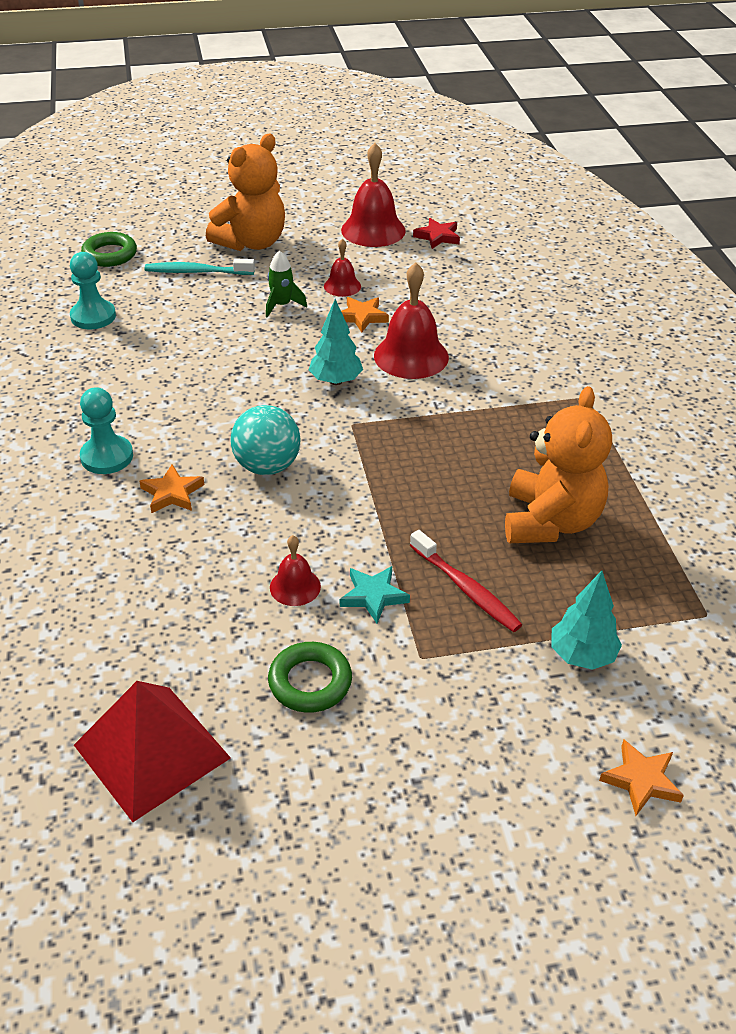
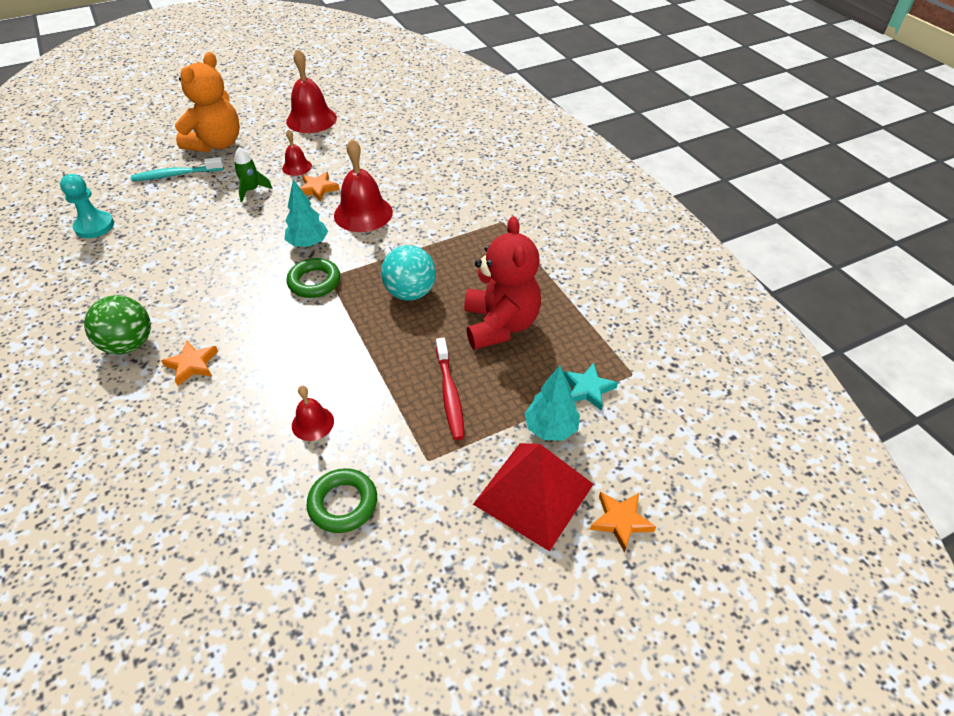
camera: 15 degrees left, 5 degrees up
(107, 457) = (129, 344): turquoise pawn -> green ball
(110, 254) = (99, 172): green ring -> green ring (314, 282)
(152, 751) = (220, 601): red pyramid -> red pyramid (533, 493)
(267, 466) = (267, 325): turquoise ball -> turquoise ball (410, 293)
(373, 596) = (378, 416): turquoise star -> turquoise star (588, 389)
(437, 237) = (362, 117): red star -> none
(466, 589) = (449, 394): red toothbrush -> red toothbrush turned 45 degrees clockwise
(550, 522) = (500, 325): orange teddy bear -> red teddy bear

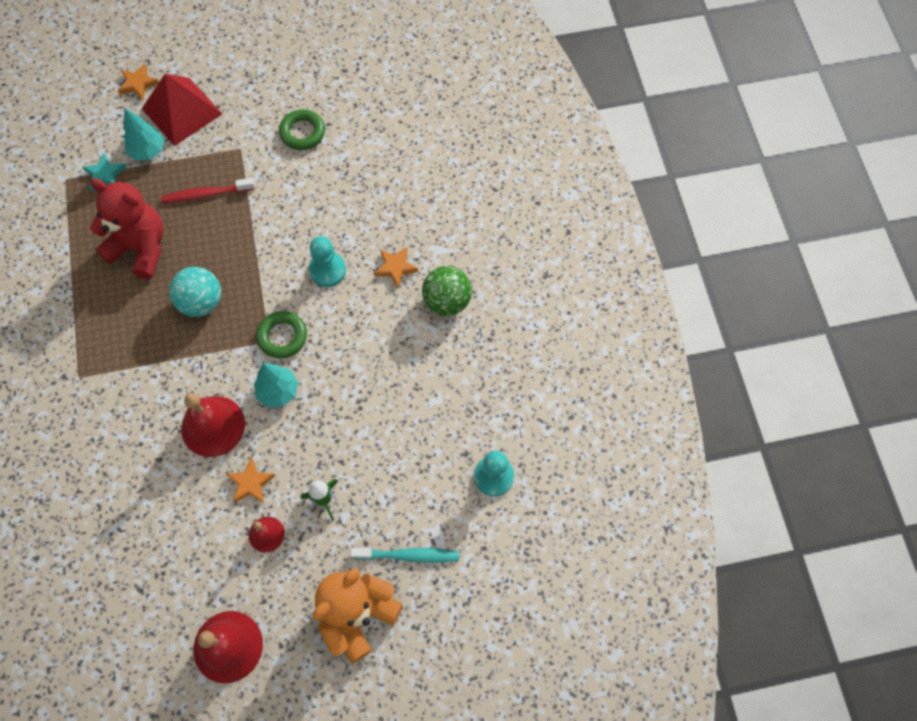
camera: 165 degrees left, 20 degrees up
(276, 346) = (327, 270): none -> turquoise pawn
(312, 423) = (311, 194): red bell -> none
(449, 394) = (206, 194): red toothbrush -> red toothbrush turned 105 degrees counterclockwise
(500, 325) = (141, 248): red teddy bear -> red teddy bear turned 105 degrees clockwise

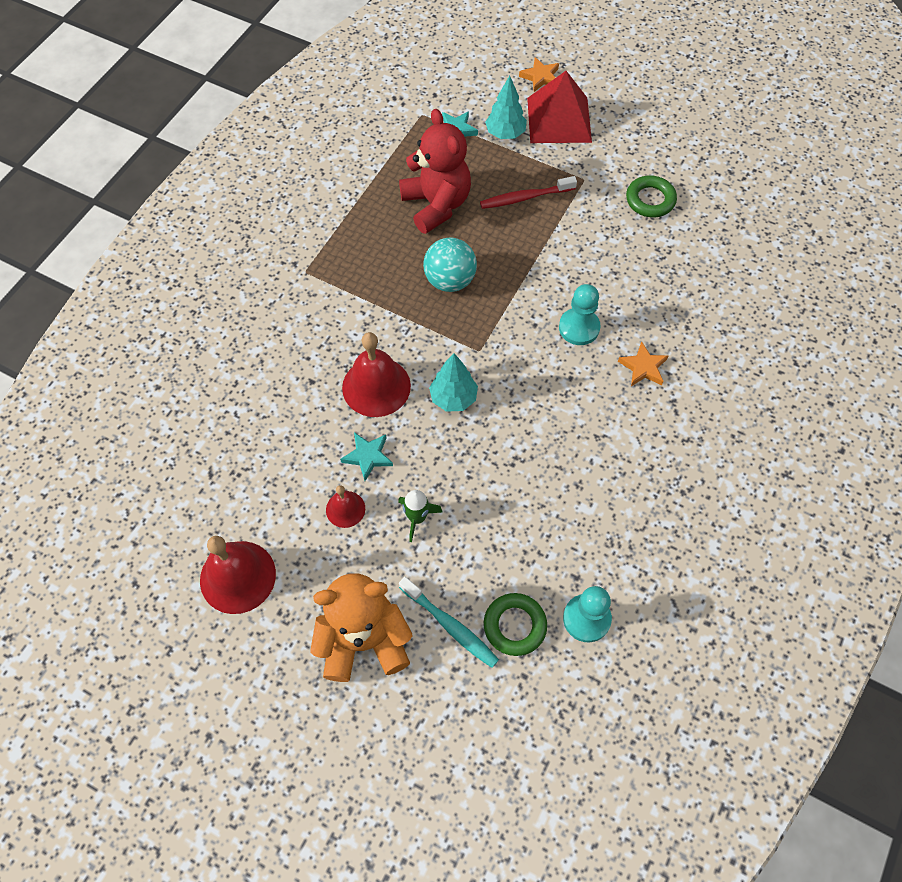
camera: 40 degrees right, 5 degrees down
(206, 194) = (525, 197): red toothbrush -> red toothbrush turned 45 degrees counterclockwise
(250, 483) = (368, 456): orange star -> turquoise star
(282, 336) = (494, 355): green ring -> green ring (514, 626)
(447, 301) = (668, 430): green ball -> none

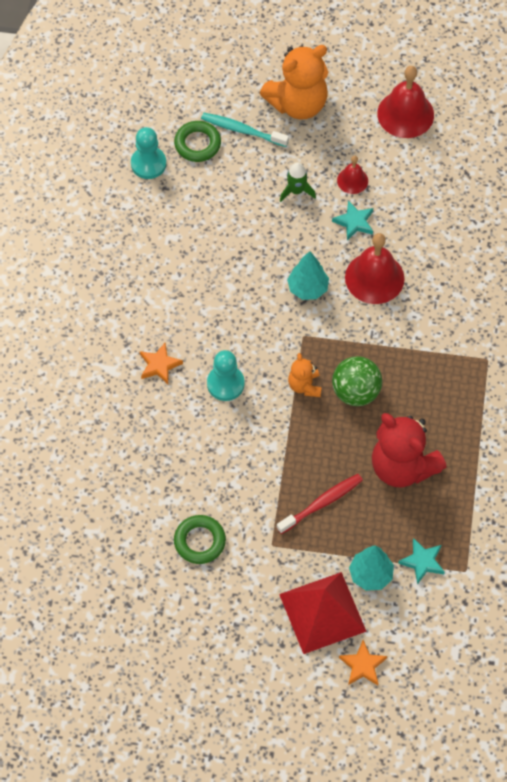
camera: 160 degrees right, 0 degrees up
(450, 280) = (356, 392): turquoise ball -> green ball
(498, 301) = (304, 386): none -> orange teddy bear

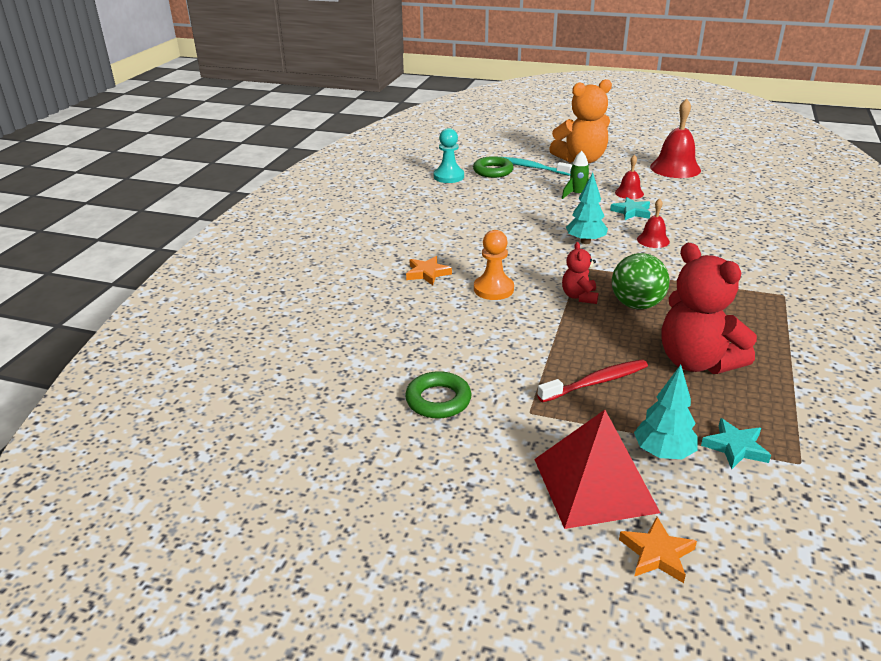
camera: 10 degrees right, 30 degrees down
(225, 384) = (493, 289): turquoise pawn -> orange pawn
(304, 386) = (579, 296): orange teddy bear -> red teddy bear
(374, 278) = (653, 240): red bell -> red bell, size x0.54

